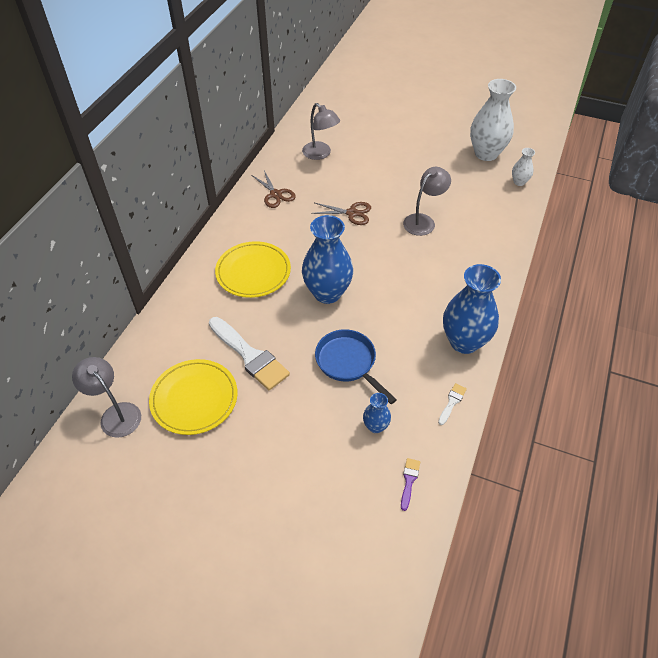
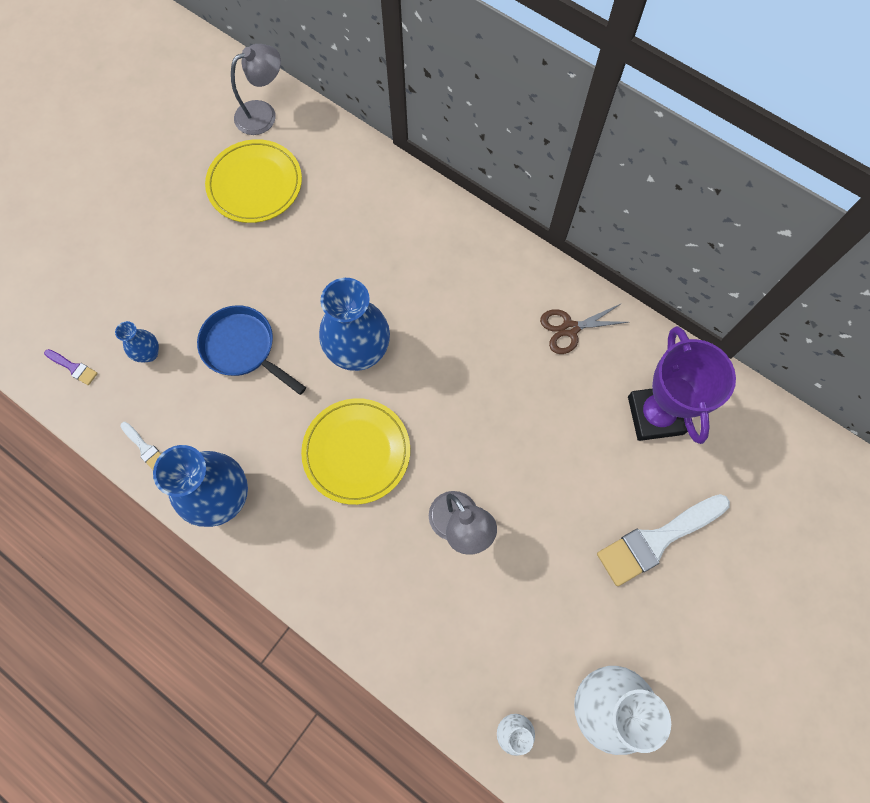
camera: 105 degrees right, 20 degrees up
(250, 356) = (291, 246): white brush -> white brush (656, 540)
(253, 272) = (423, 272): yellow plate -> yellow plate (356, 452)
(320, 154) = (655, 415): grey lamp -> purple trophy
(348, 363) = (243, 348): blue pan -> blue pan turned 120 degrees counterclockwise
(352, 213) = (503, 425): brown scissors -> none

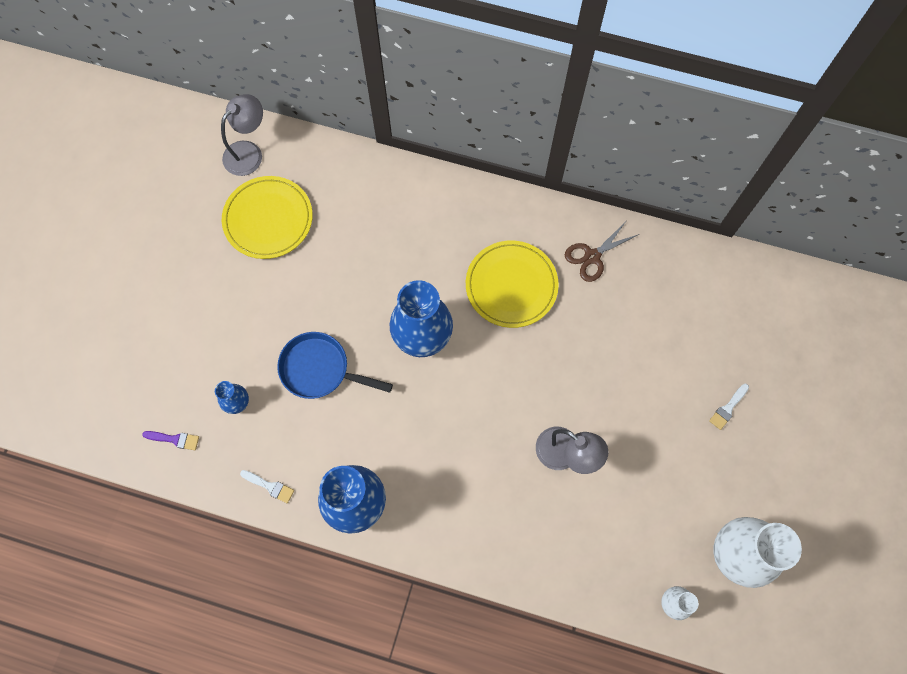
camera: 20 degrees left, 0 degrees up
(356, 452) = (455, 424): yellow plate -> yellow plate (511, 285)
(655, 415) = (689, 306): purple trophy -> none
(656, 540) = (728, 408): white brush -> white brush, size x0.44

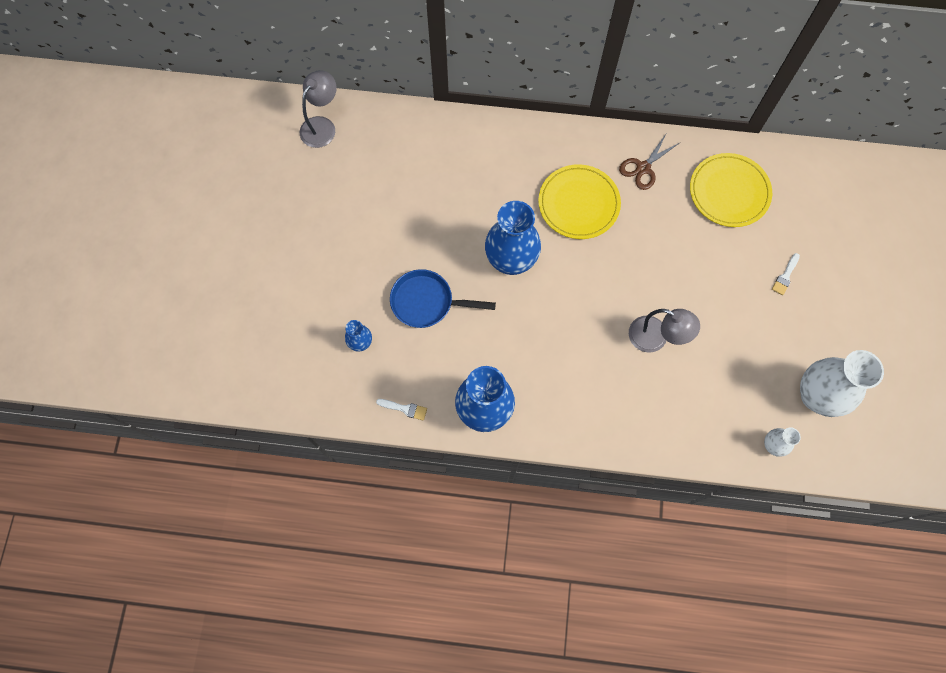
camera: 10 degrees left, 0 degrees up
(175, 439) = (311, 383): purple brush -> none
(268, 219) = (352, 181): yellow plate -> yellow plate (729, 192)

